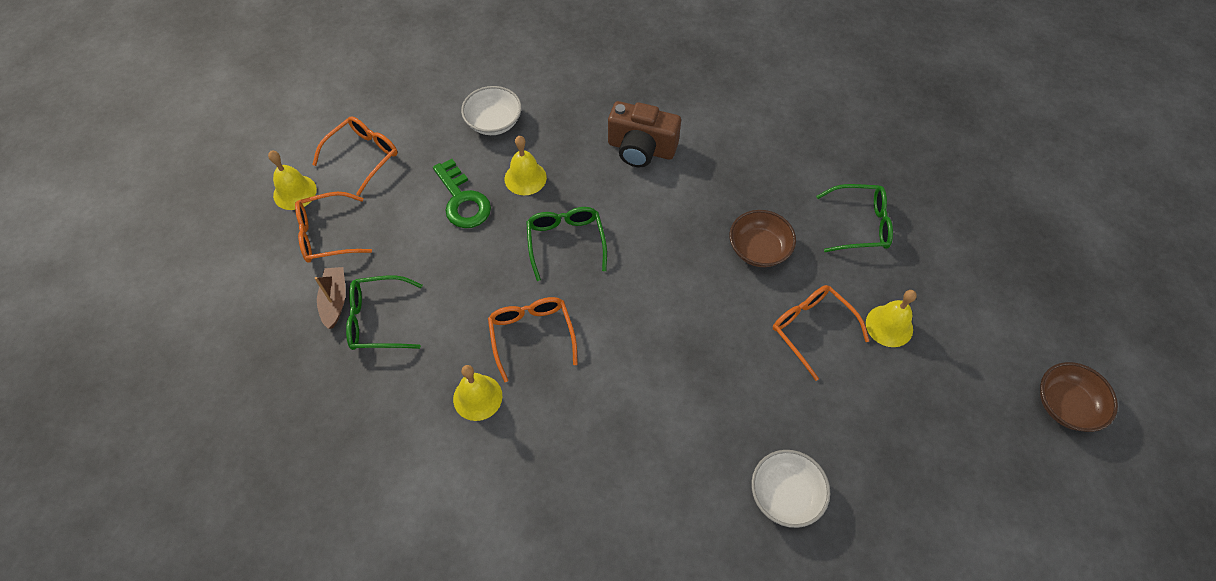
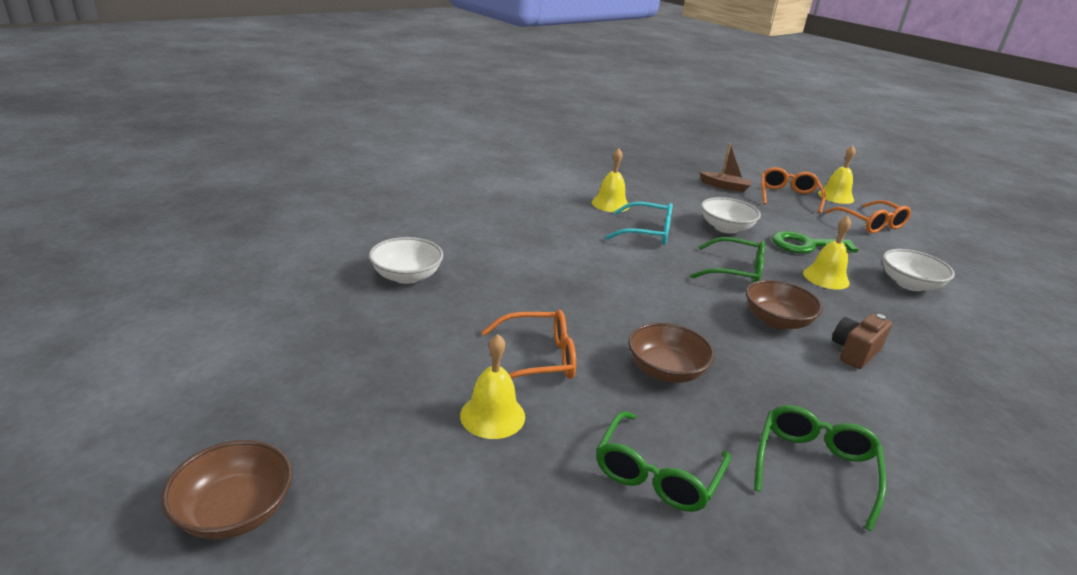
camera: 115 degrees right, 30 degrees down
(378, 320) = (700, 193): green glasses -> green glasses (814, 467)
(466, 271) = (726, 228): none -> white bowl
(532, 335) = (647, 233): orange glasses -> turquoise glasses
(632, 199) = (776, 321): none -> brown bowl
(641, 149) = (855, 352): brown camera -> brown camera, size x0.65

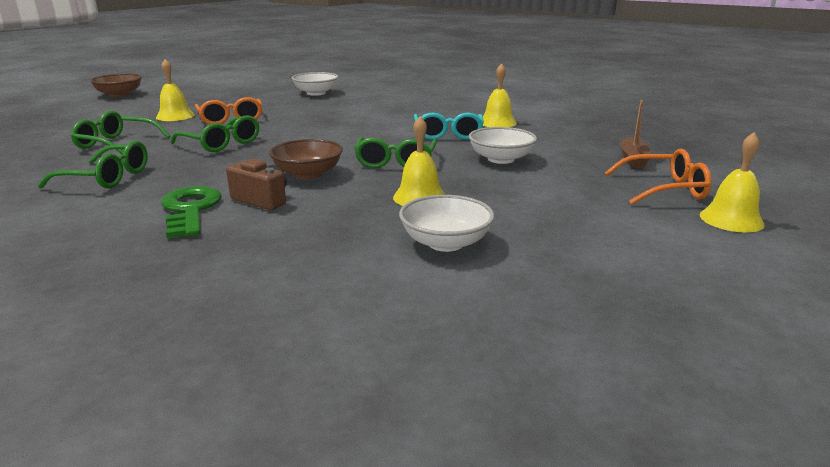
camera: 80 degrees right, 5 degrees down
(665, 371) = (221, 144): brown bowl -> green glasses
(806, 245) = (501, 192): green key -> green key (190, 210)
(871, 224) = (647, 236): orange glasses -> none

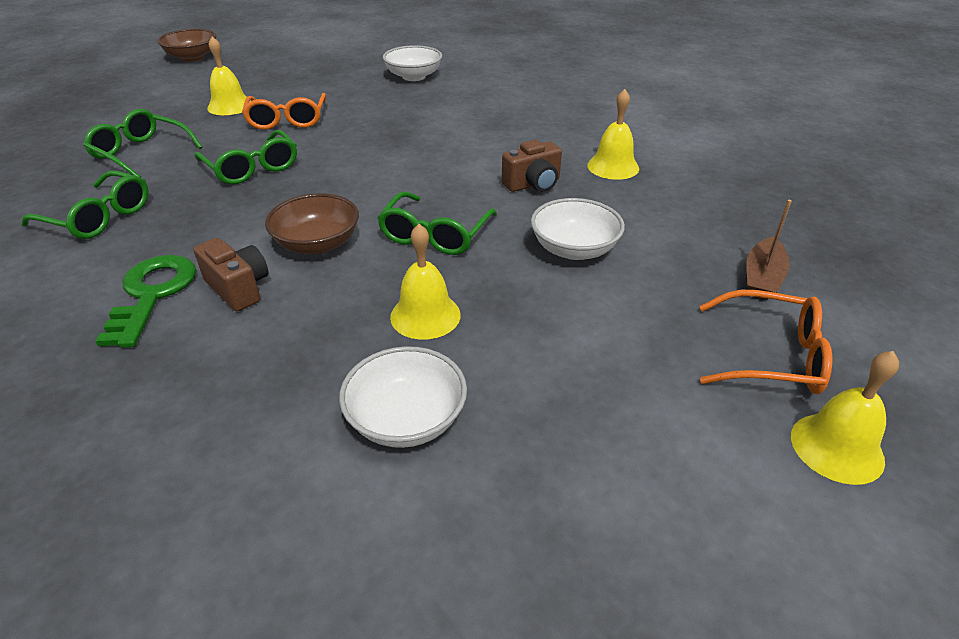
camera: 15 degrees right, 15 degrees up
(448, 134) = (533, 184): turquoise glasses -> brown camera

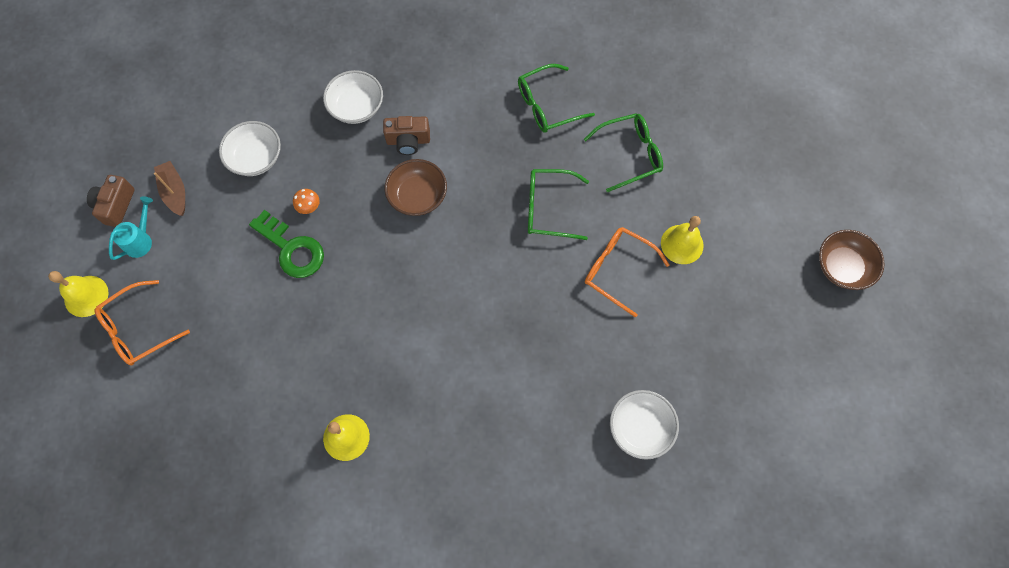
camera: 130 degrees right, 30 degrees up
(152, 294) = (437, 104): green key -> green key (292, 249)
(425, 315) = (309, 207): yellow bell -> orange mushroom
(435, 235) = (371, 260): green glasses -> none
(533, 184) = (373, 361): brown camera -> brown camera (116, 206)
(574, 249) = (289, 320): white bowl -> white bowl (356, 107)
(687, 453) = (141, 240): none -> turquoise watering can
(762, 278) = (174, 392): brown boat -> brown boat (175, 192)

